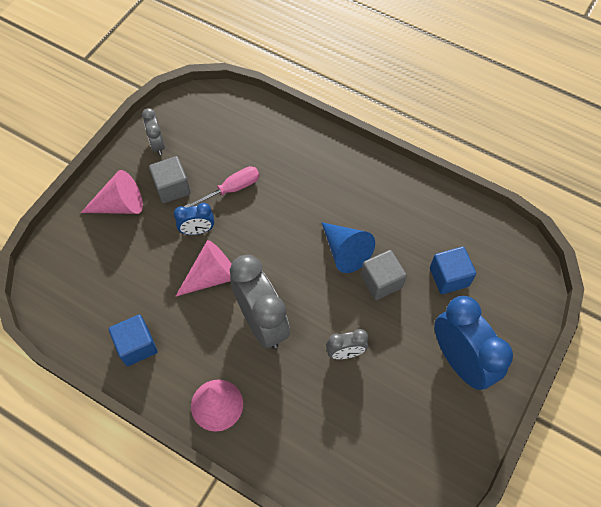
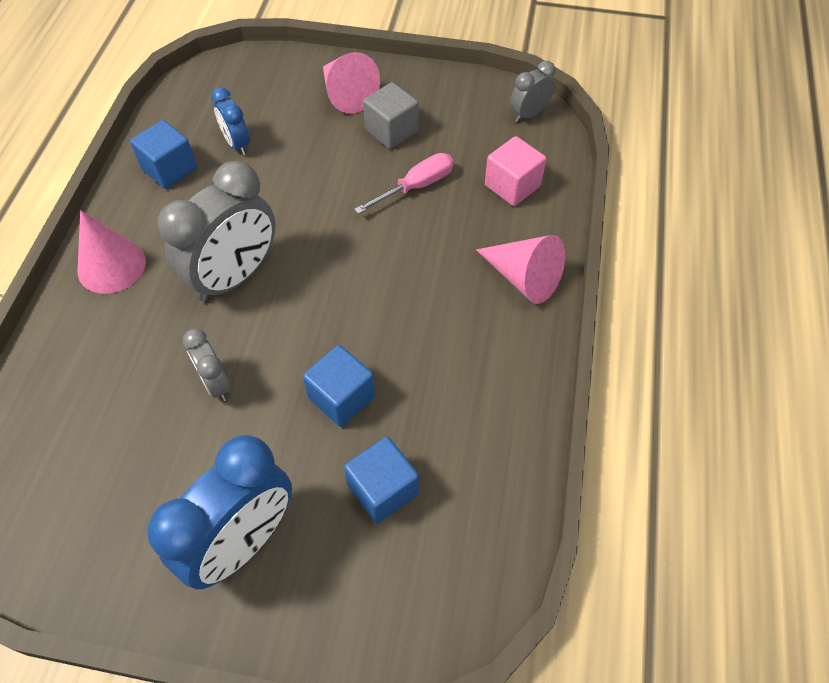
camera: 70 degrees right, 5 degrees down
(157, 144) = (446, 98): grey clock -> grey clock (529, 114)
(197, 230) = (341, 173): blue clock -> blue clock (237, 144)
(212, 276) = (283, 207): pink cone -> pink cone (523, 278)
(231, 189) = (416, 186): pink screwdriver -> pink screwdriver turned 75 degrees counterclockwise
(256, 135) = (512, 186): none -> pink cube
(345, 251) = (374, 339): blue cone -> none
(381, 281) = (341, 397): grey cube -> blue cube

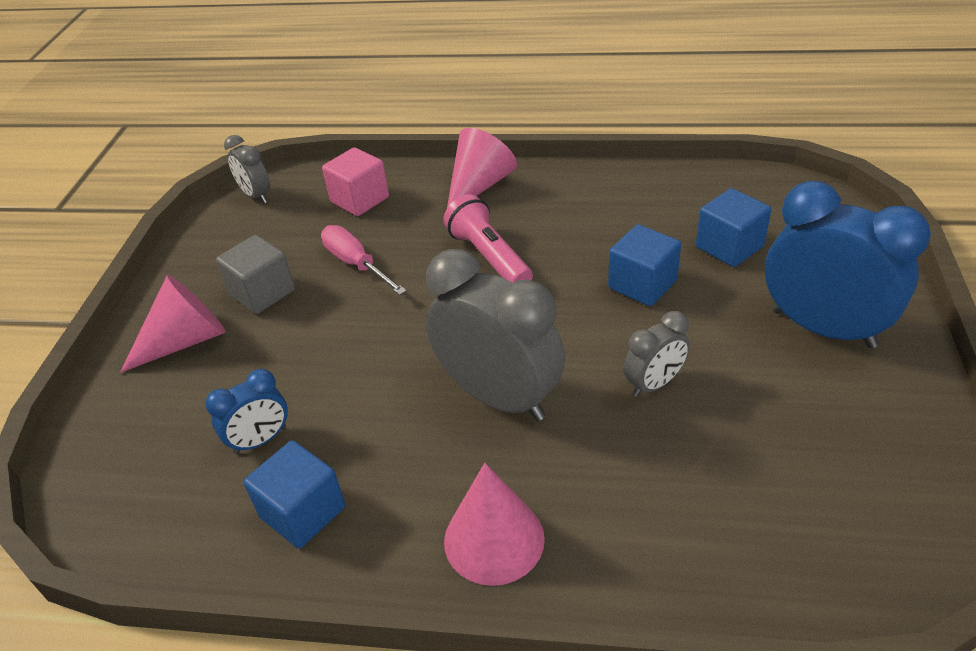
camera: 90 degrees left, 15 degrees down
(407, 280) = (489, 257): none -> pink flashlight

